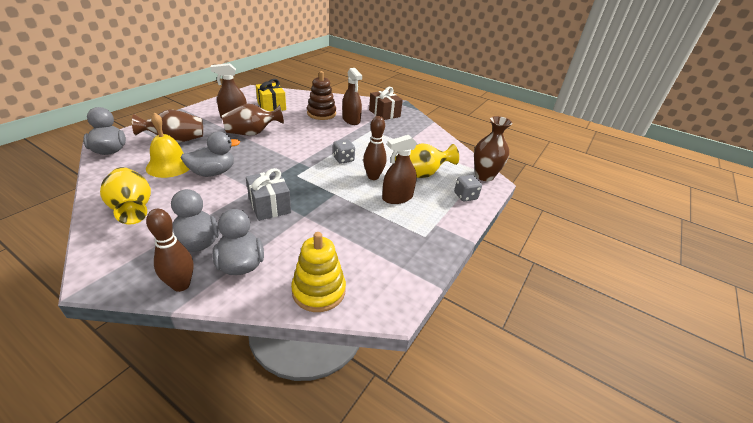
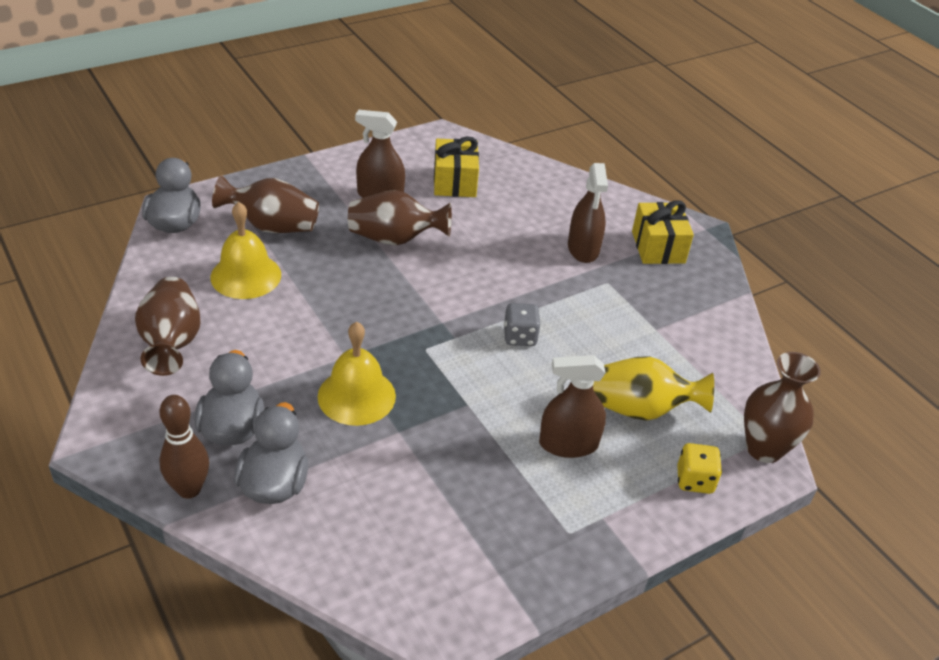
camera: 25 degrees right, 5 degrees up
(132, 208) = (171, 342): yellow vase -> brown vase
(213, 172) = (301, 307): grey duck -> none
(269, 205) = (356, 396): grey gift -> yellow bell
(319, 291) = (357, 565): yellow stacking toy -> none
(321, 113) = (535, 220): brown stacking toy -> none
(373, 177) = (551, 389): brown bowling pin -> none
(384, 113) = (658, 247): brown gift -> yellow gift
(465, 196) = (694, 480): grey dice -> yellow dice

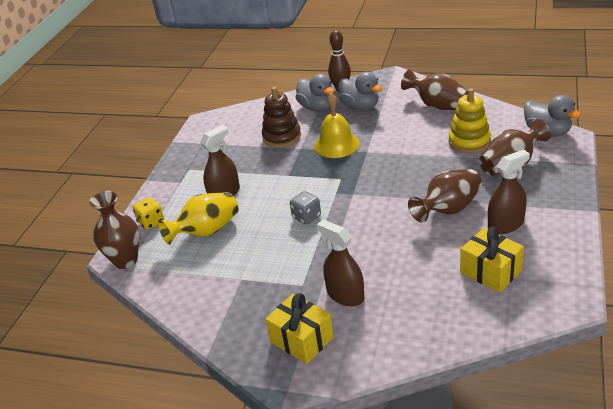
camera: 145 degrees right, 5 degrees down
(246, 275) = (469, 141): yellow bell -> yellow stacking toy
(391, 473) = (282, 137): none -> brown stacking toy

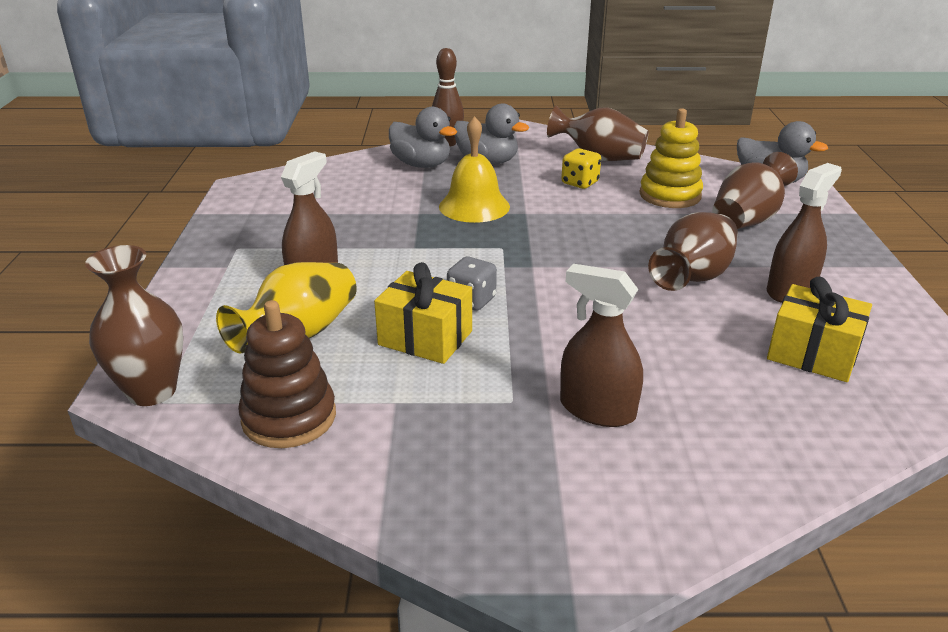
camera: 20 degrees left, 5 degrees down
(151, 222) = (188, 327): yellow dice -> yellow dice (580, 183)
(282, 137) = (381, 200): brown stacking toy -> brown stacking toy (289, 417)
(301, 340) = (556, 493): yellow gift -> yellow gift (425, 338)

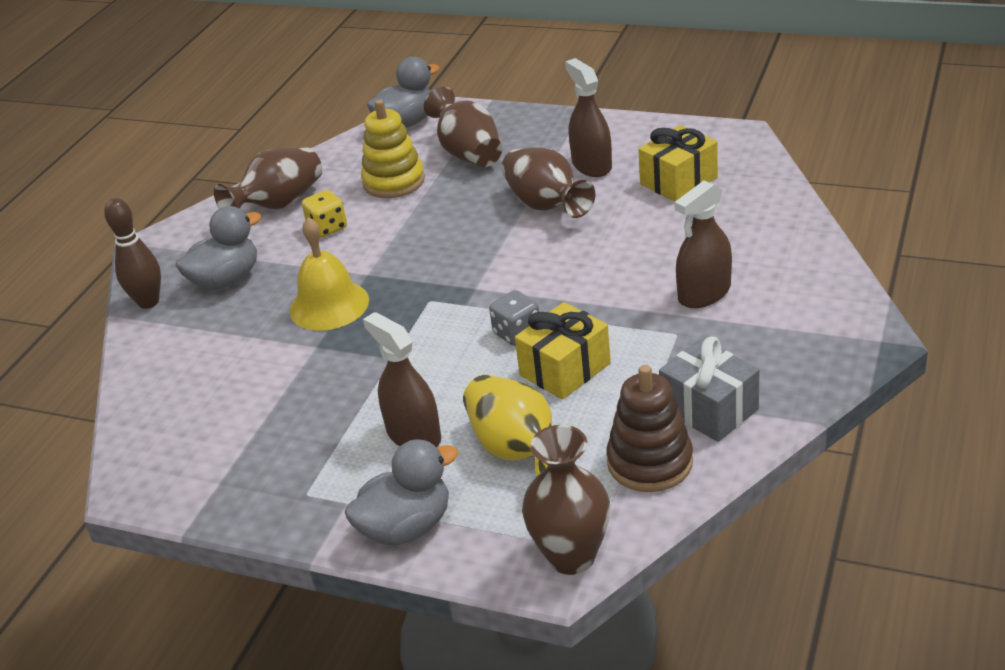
camera: 65 degrees left, 5 degrees up
(383, 447) = (709, 409): none -> grey gift
(421, 165) = (193, 330): grey duck -> grey duck (406, 527)

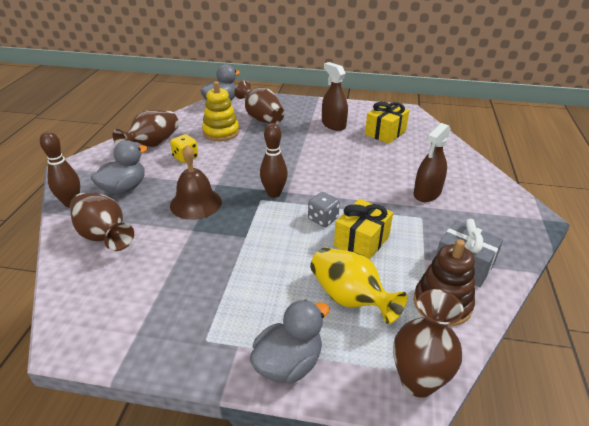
camera: 15 degrees left, 0 degrees up
(329, 305) = (196, 203): yellow bell -> brown bell
(413, 435) = (274, 290): brown spray bottle -> none
(453, 291) = (274, 193): none -> brown bowling pin
(546, 205) = (315, 145): brown vase -> brown vase (104, 235)

